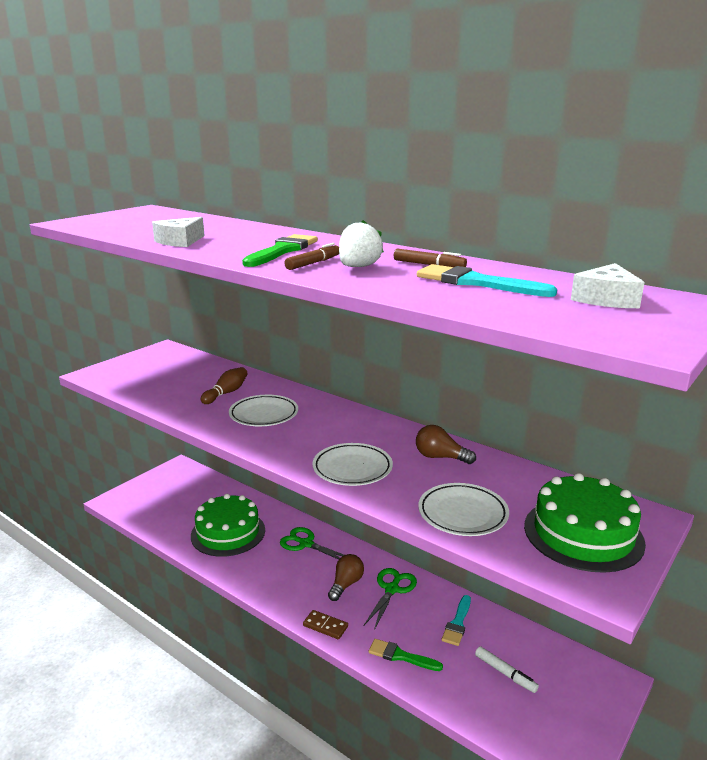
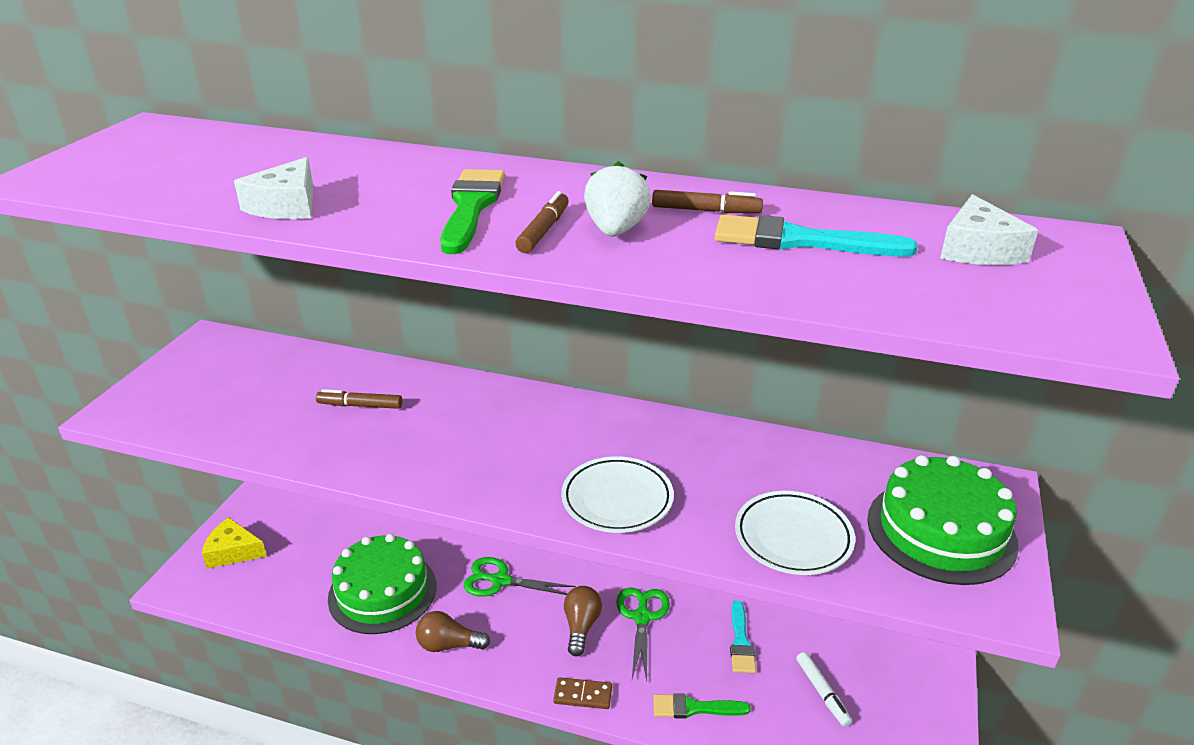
camera: 20 degrees left, 10 degrees up
(153, 490) = (233, 551): none -> yellow cheese
(226, 393) = (360, 405): brown bowling pin -> brown marker
(264, 414) = (440, 433): white plate -> none
(440, 457) = (717, 454): brown light bulb -> brown light bulb (448, 645)
(505, 673) = (822, 692): white marker -> white marker turned 45 degrees clockwise

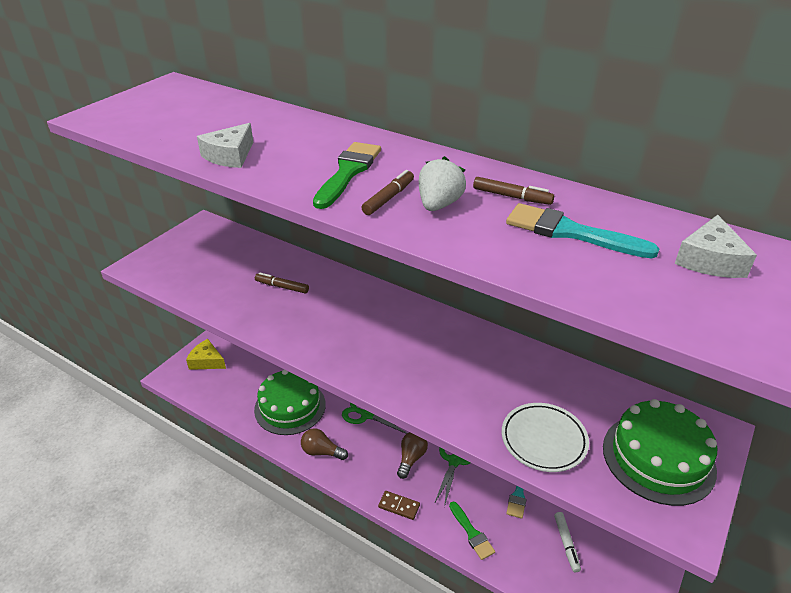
camera: 15 degrees right, 5 degrees up
(617, 499) = (428, 386): white plate -> none
(694, 708) = (472, 533): green brush -> green brush turned 135 degrees counterclockwise

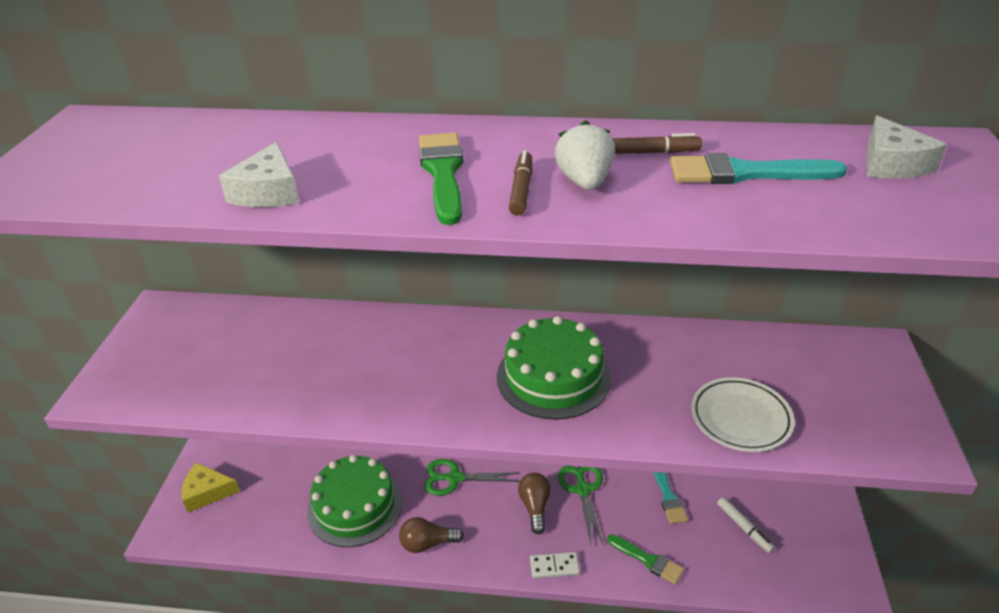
camera: 25 degrees left, 0 degrees up
(282, 287) = (327, 353): brown marker -> none
(399, 506) = (554, 567): brown domino -> white domino
(658, 458) = (853, 393): green cake -> green cake (553, 377)

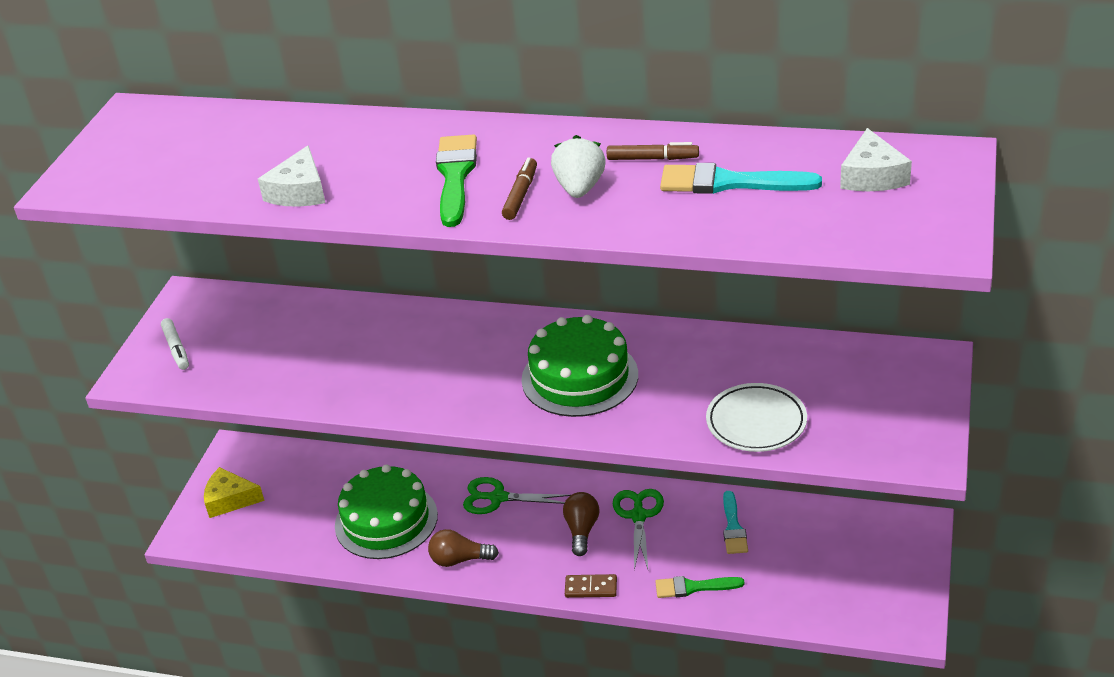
camera: 10 degrees right, 0 degrees up
(554, 567) = (591, 588): white domino -> brown domino
(648, 560) = (693, 587): green brush -> green brush turned 135 degrees clockwise
(744, 528) = (809, 562): white marker -> white marker (176, 349)

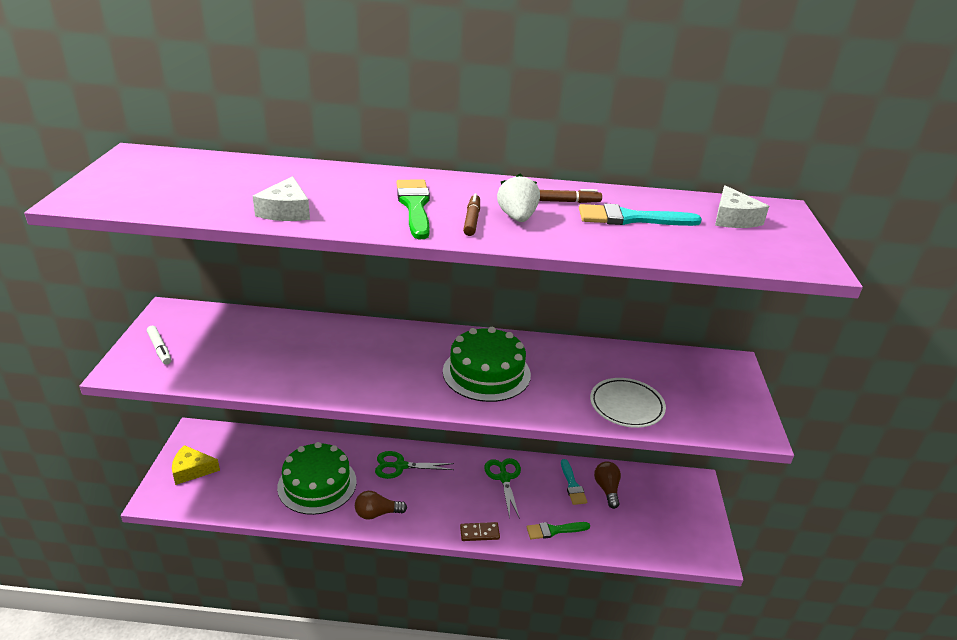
camera: 15 degrees left, 5 degrees down
(581, 530) = (465, 489): brown light bulb -> brown light bulb (607, 489)

